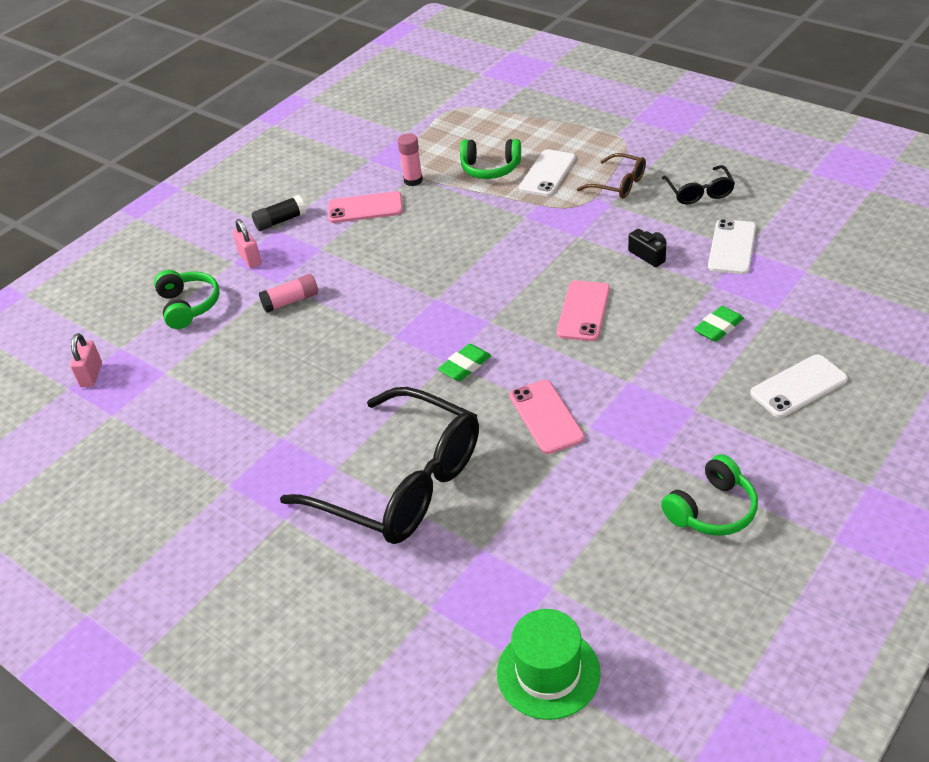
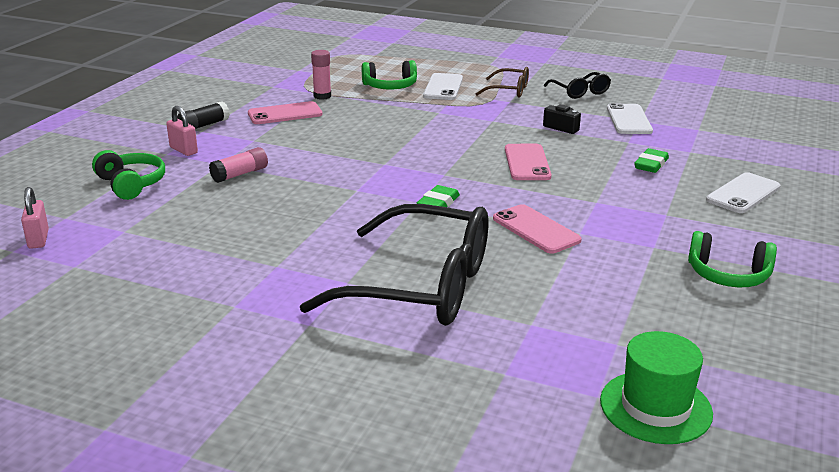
camera: 20 degrees left, 15 degrees down
(712, 510) = (728, 275): green headphones -> green headphones turned 75 degrees clockwise

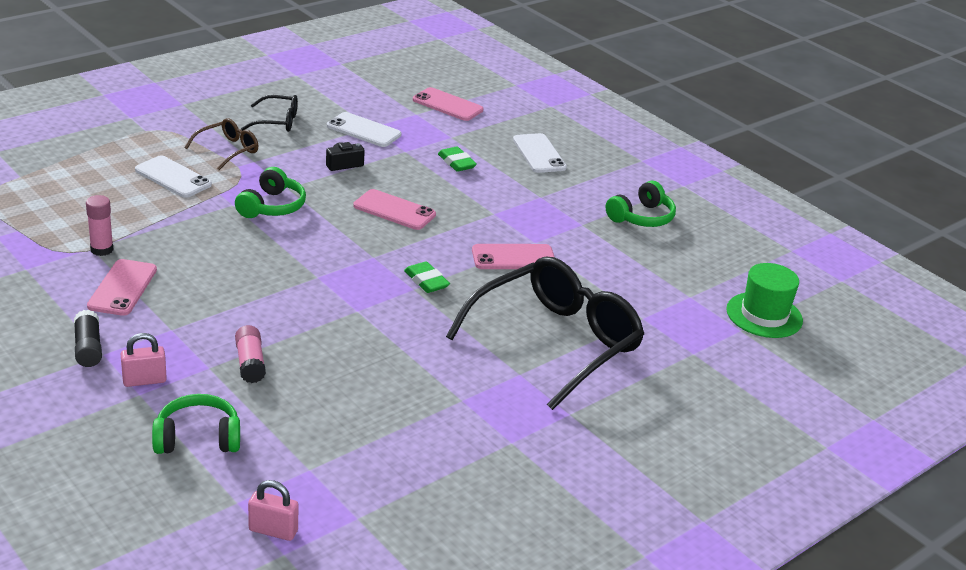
camera: 65 degrees left, 5 degrees up
(390, 87) = (130, 203): green headphones -> green headphones (272, 206)
(741, 136) = (447, 105): none -> pink phone

